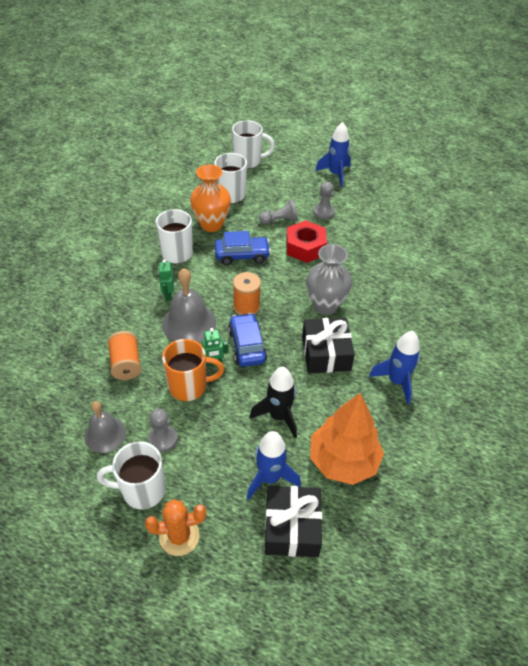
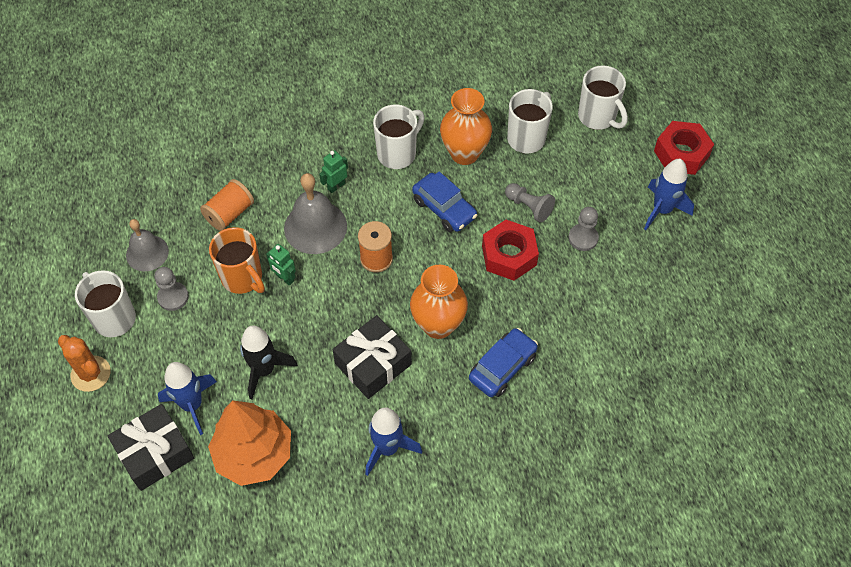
camera: 55 degrees right, 10 degrees up
(247, 346) = (327, 291): blue car -> blue car (502, 367)
(306, 148) = (681, 153): none -> red nut
(325, 305) = (438, 325): grey vase -> orange vase

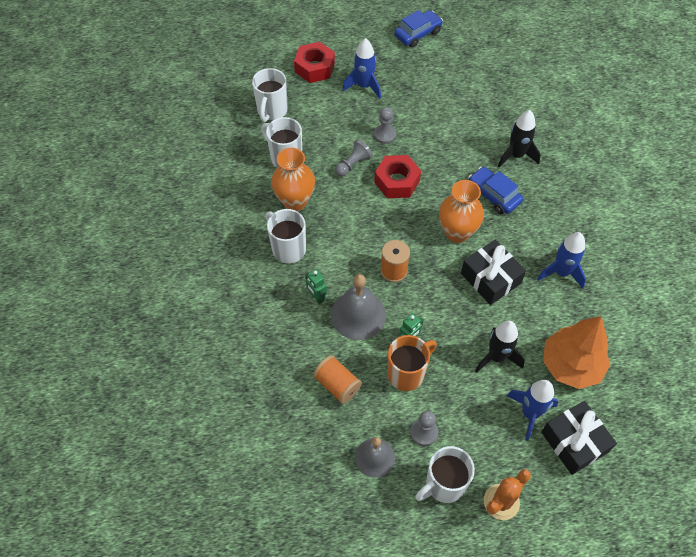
camera: 85 degrees left, 0 degrees up
(444, 208) = (348, 220): blue car -> blue car (417, 34)
(575, 396) = (516, 155): none -> black rocket
(597, 117) = (272, 111): white mug -> white mug turned 135 degrees clockwise

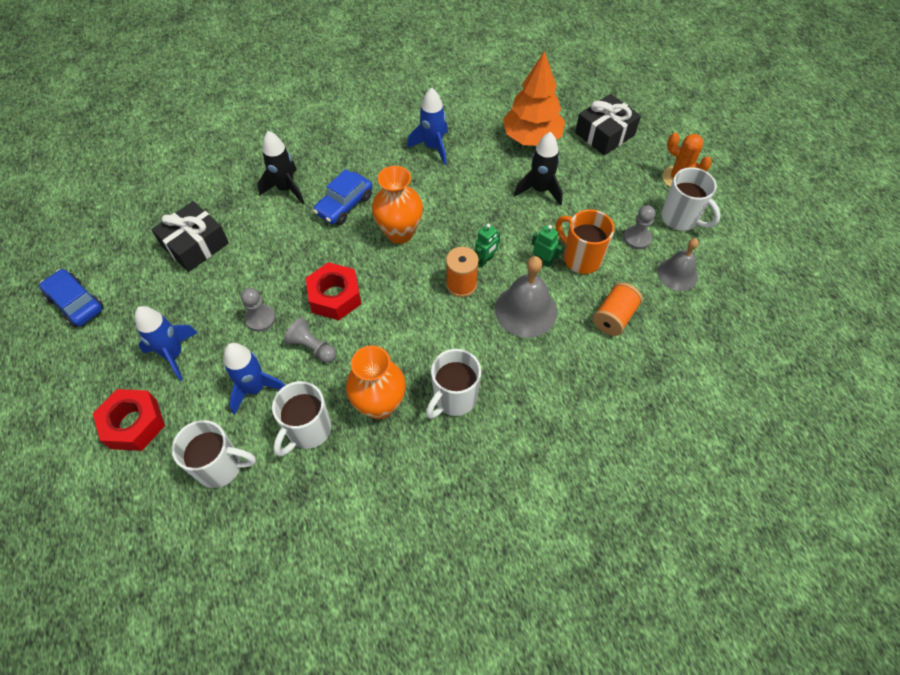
camera: 100 degrees left, 0 degrees up
(316, 297) = (514, 355): green robot -> green robot (485, 260)
(491, 278) = (452, 200): black gift -> black gift (195, 245)
(529, 413) = (589, 164): blue rocket -> blue rocket (255, 388)

